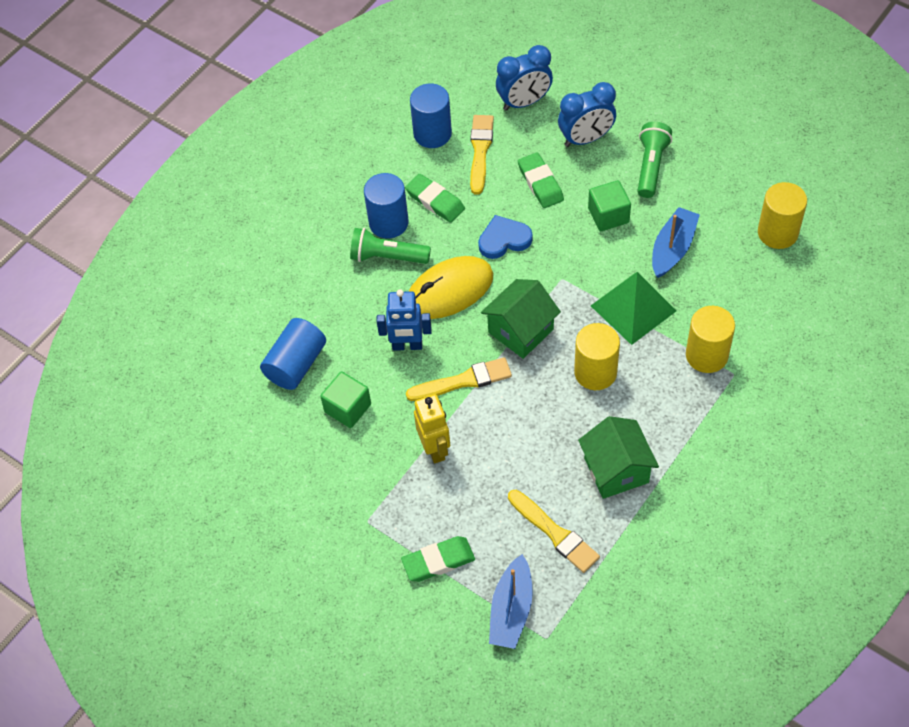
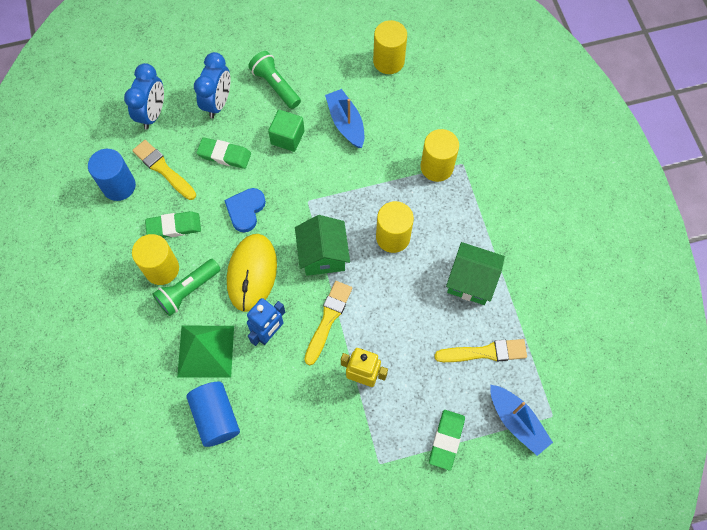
camera: 55 degrees left, 10 degrees up
(348, 408) = (282, 409): green cube -> none
(388, 223) = (161, 269): blue cylinder -> yellow cylinder
(633, 308) = (367, 179): green pyramid -> green pyramid (205, 351)

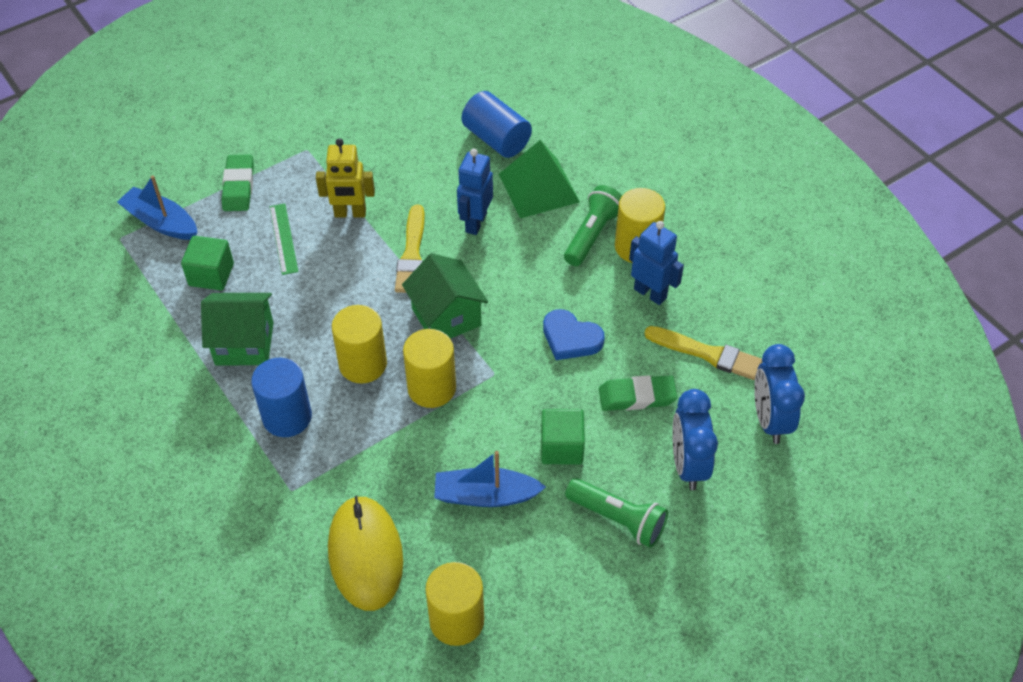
camera: 160 degrees right, 15 degrees down
(119, 186) = (750, 317): blue cylinder -> blue cylinder (287, 417)
(174, 227) = (650, 293): green eraser -> blue robot
(245, 210) = (571, 338): blue heart -> blue heart turned 120 degrees clockwise
(252, 273) = (526, 273): yellow mouse -> yellow mouse (365, 554)
(346, 123) = (485, 495): blue boat -> blue boat turned 135 degrees clockwise
(422, 369) = (283, 238): none -> green ruler
(436, 167) = (328, 473): yellow cylinder -> yellow cylinder (431, 388)
(484, 352) = (211, 275): yellow brush -> green cube

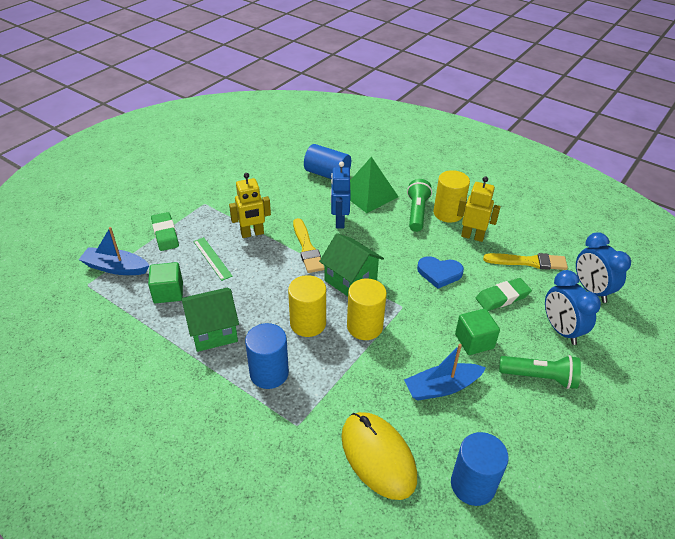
camera: 20 degrees left, 10 degrees down
(456, 620) = (473, 485): yellow cylinder -> blue cylinder
(650, 293) = (472, 236): blue robot -> yellow robot

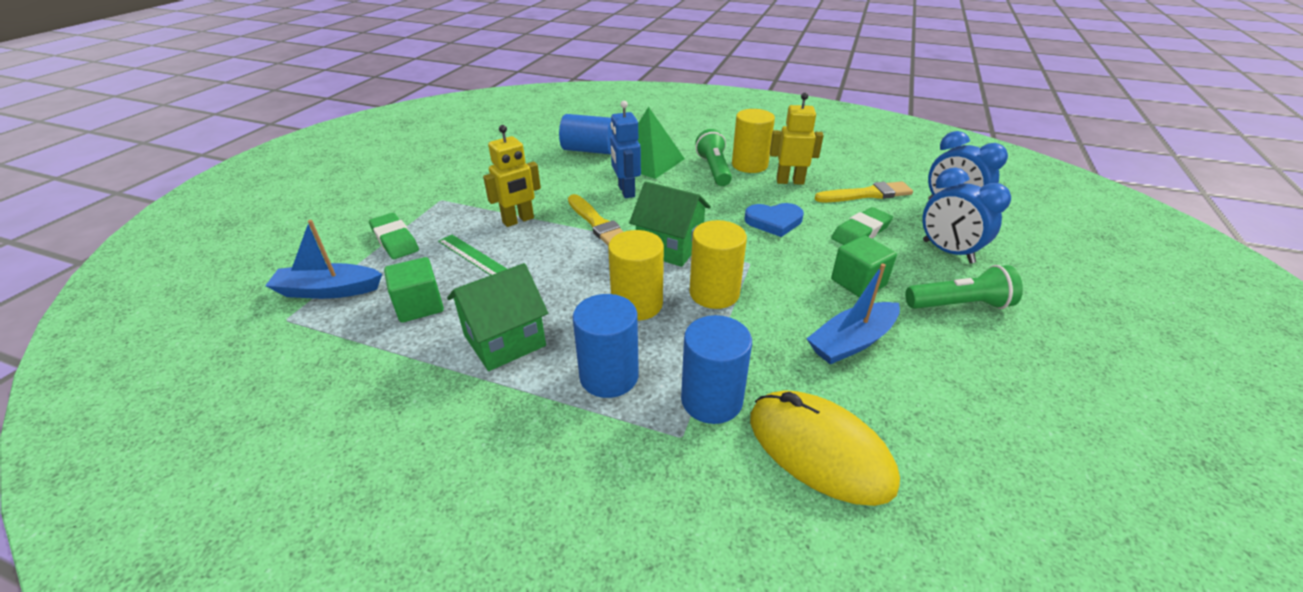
camera: 15 degrees left, 5 degrees down
(473, 485) = (968, 454): blue cylinder -> blue cylinder (711, 400)

